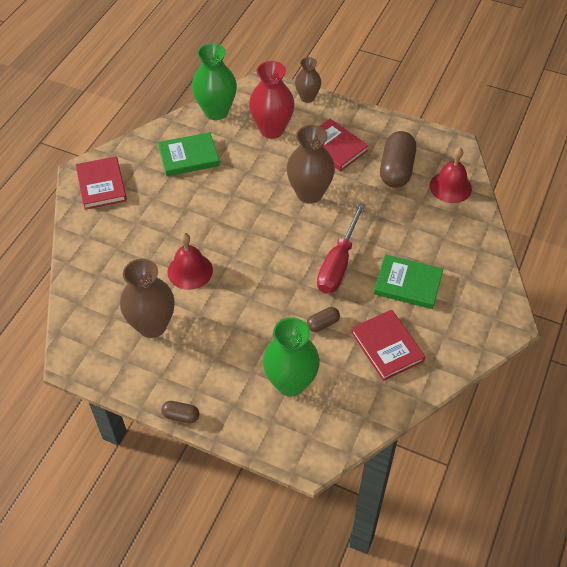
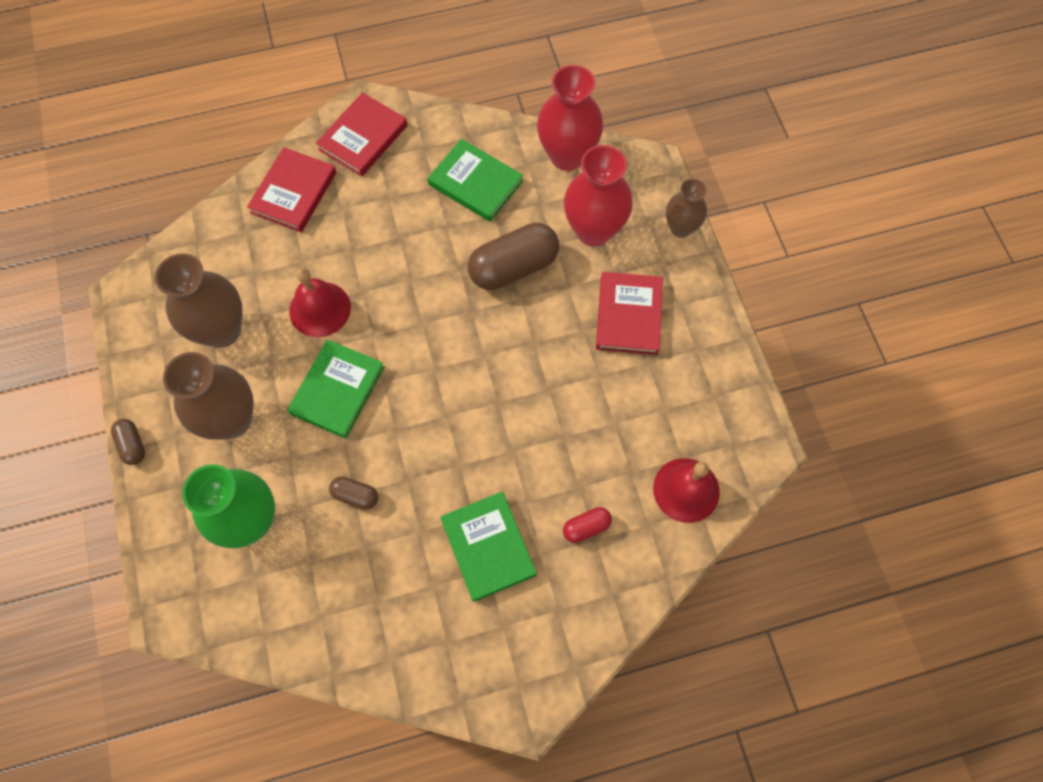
camera: 50 degrees right, 15 degrees up
(216, 111) = (567, 156): green vase -> red vase
(250, 293) = (337, 390): none -> green book
(309, 193) = (532, 342): brown vase -> brown vase (232, 420)
(338, 263) = (454, 449): red screwdriver -> none
(387, 347) = (378, 588): red book -> red book (294, 192)
(396, 170) = (656, 408): brown capsule -> brown capsule (513, 267)
(434, 237) = (586, 527): none -> red capsule

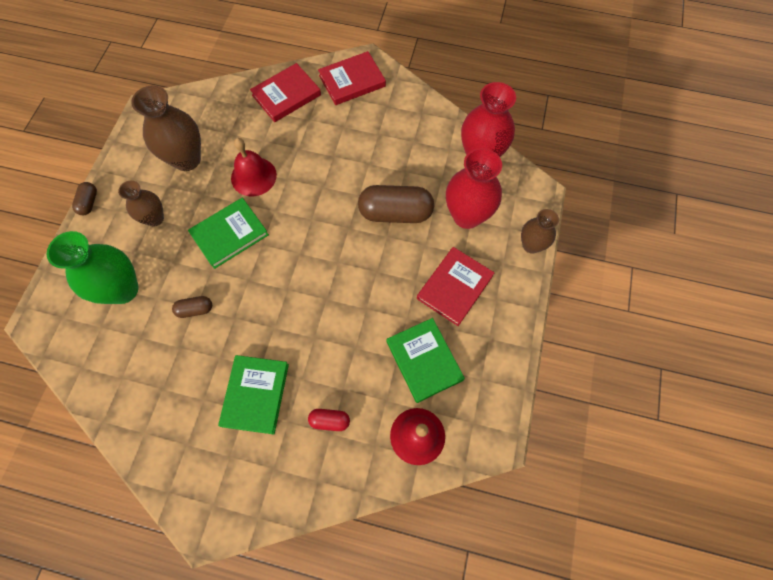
camera: 30 degrees right, 0 degrees up
(232, 420) = (155, 218): brown vase -> brown vase, size x0.61
(355, 495) = (195, 309): brown capsule -> brown capsule turned 60 degrees counterclockwise
(475, 183) = (406, 144): green book -> green book (424, 360)

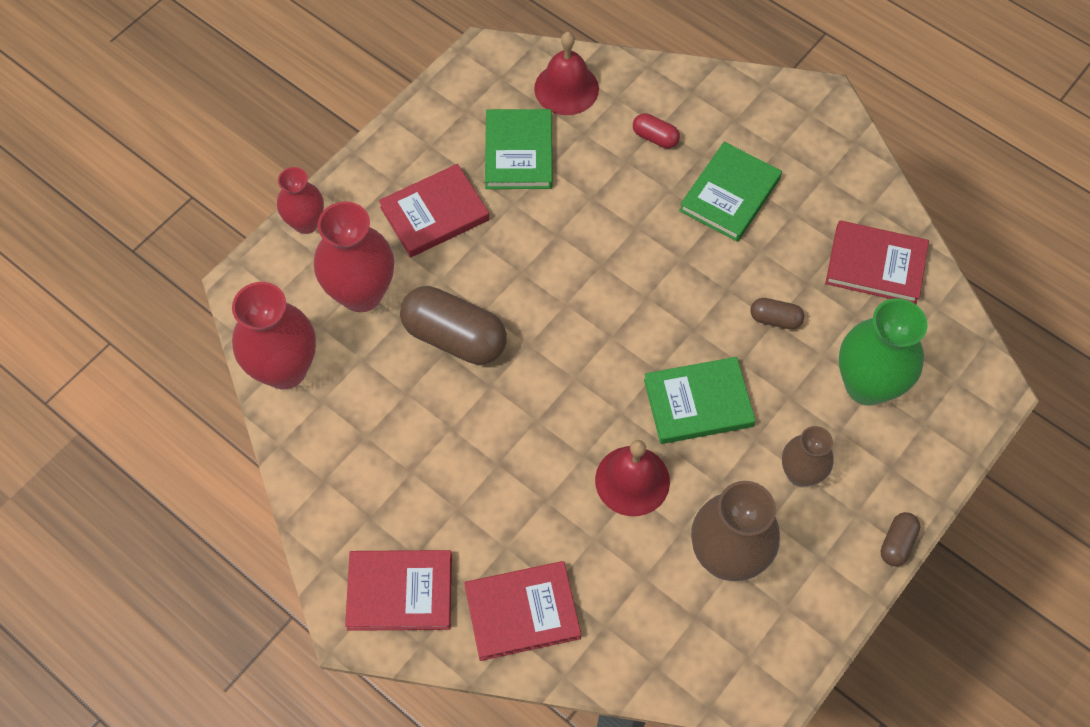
camera: 155 degrees left, 5 degrees down
(132, 382) = (875, 265): none -> red book
(531, 245) = (306, 223): brown vase -> red vase

